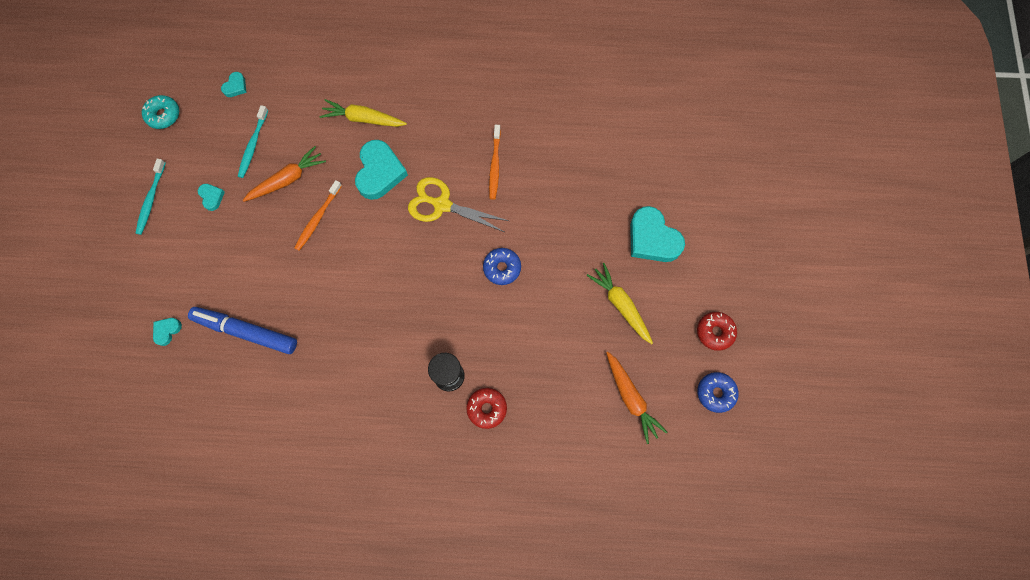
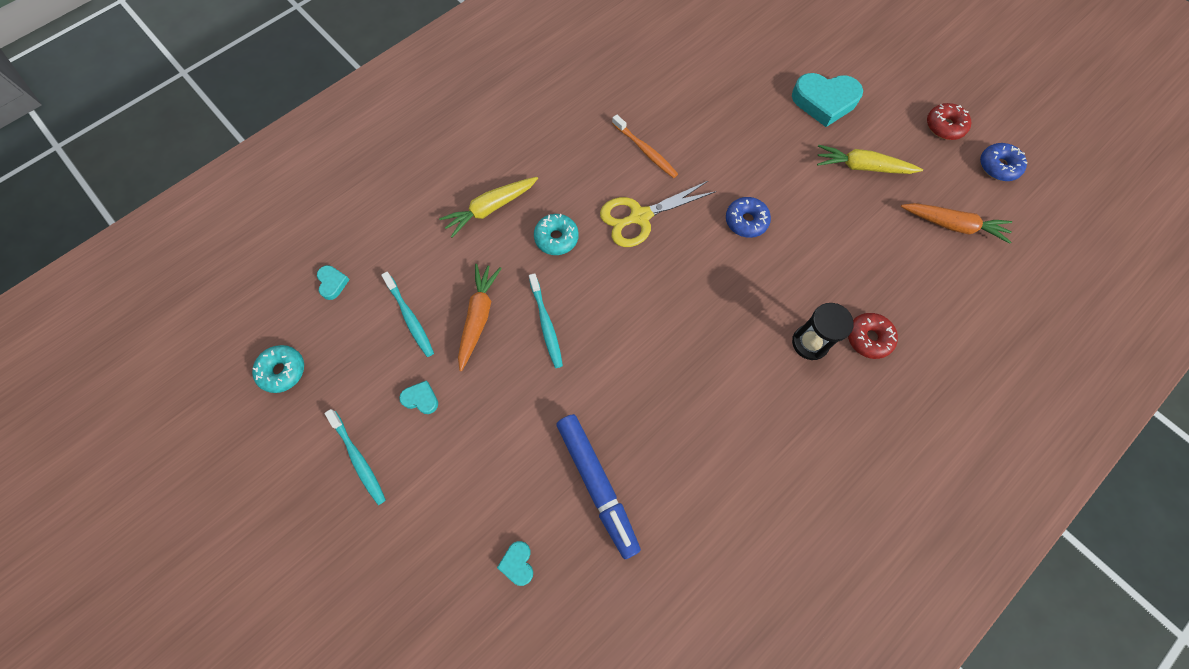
camera: 45 degrees left, 5 degrees down
(247, 332) = (597, 484): blue marker -> blue marker turned 90 degrees counterclockwise
(317, 218) = (546, 324): orange toothbrush -> turquoise toothbrush
(379, 172) = (556, 238): turquoise heart -> turquoise donut

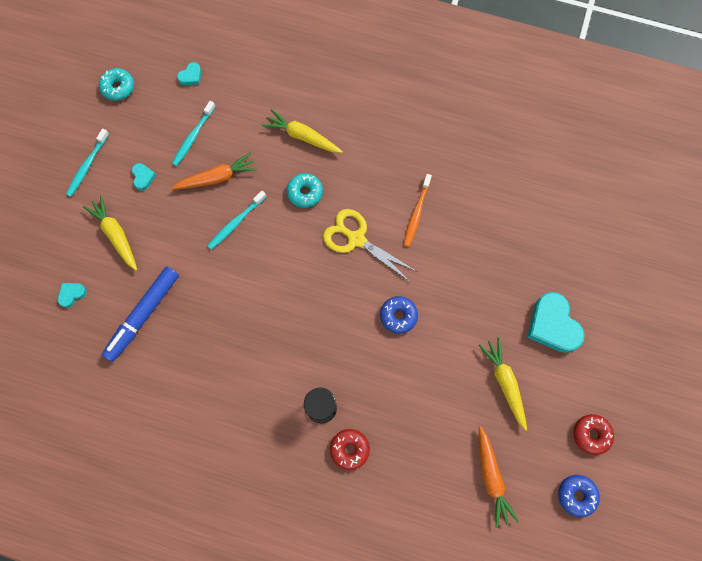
camera: 60 degrees right, 5 degrees up
(474, 468) = (116, 235): none -> yellow carrot

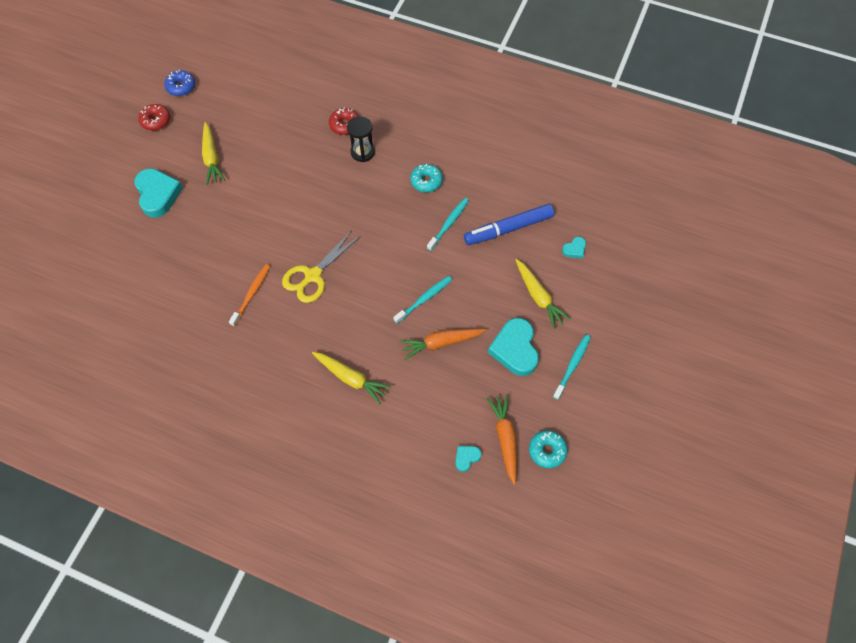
camera: 175 degrees left, 10 degrees down
(143, 177) = (515, 349): turquoise heart -> turquoise heart, size x2.11
(144, 314) = (509, 228): blue marker -> blue marker turned 150 degrees counterclockwise
(193, 137) = (464, 387): turquoise toothbrush -> turquoise toothbrush (449, 223)
(305, 192) = (355, 321): turquoise donut -> turquoise donut (426, 181)
(356, 239) = (313, 276): yellow scissors -> yellow scissors turned 90 degrees clockwise
(398, 316) = (287, 211): blue donut -> none
(491, 477) = (240, 101): orange carrot -> orange carrot (505, 438)

